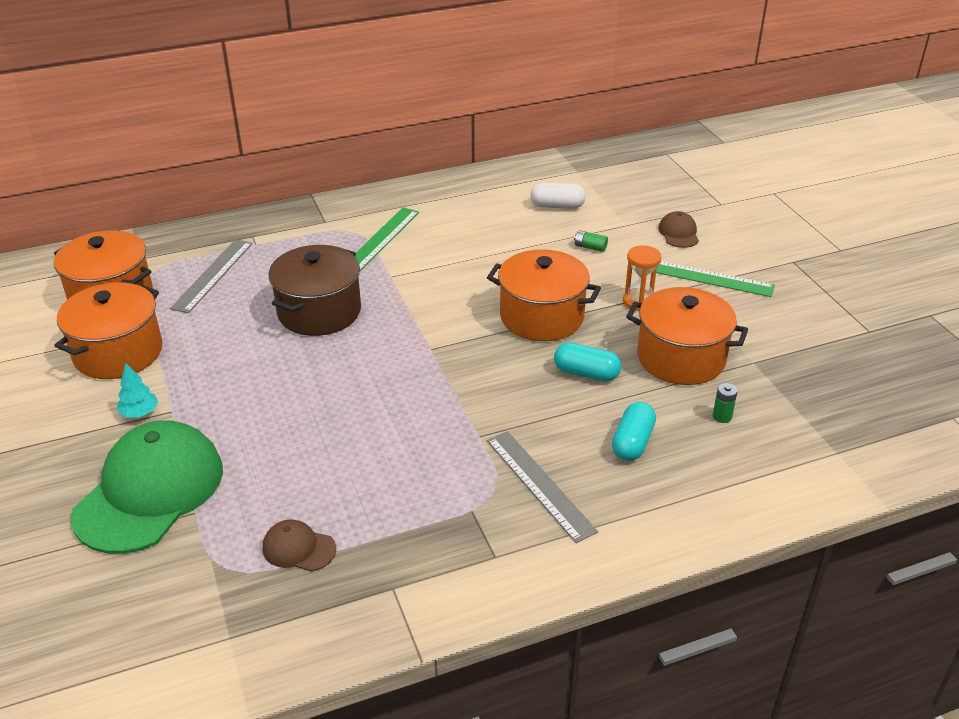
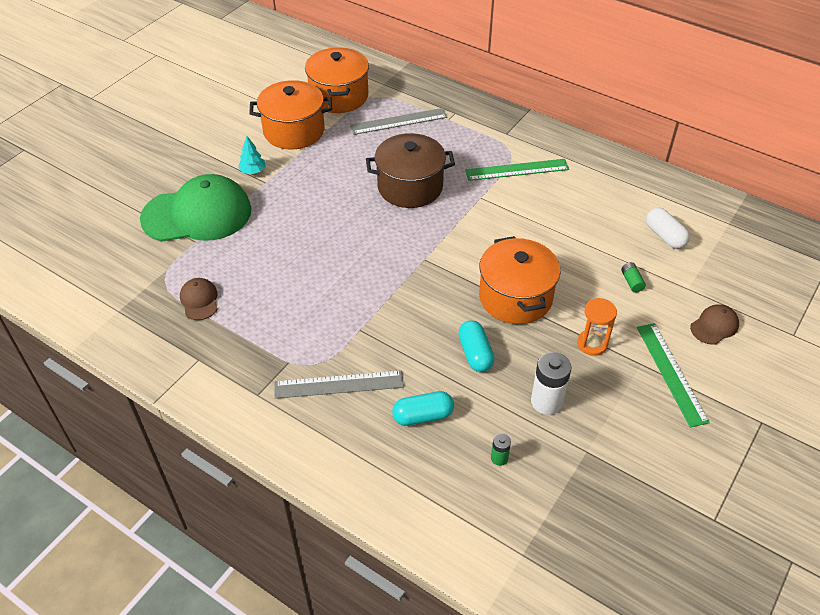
camera: 55 degrees right, 10 degrees up
(540, 484) = (339, 385): grey ruler -> grey ruler turned 60 degrees clockwise
(681, 358) = (546, 401): orange pot -> white battery

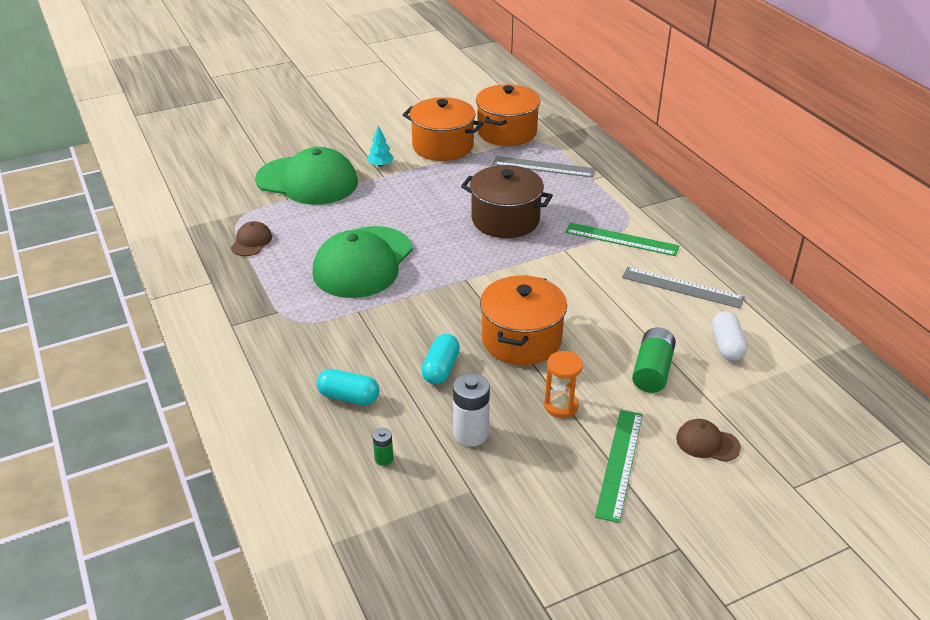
camera: 30 degrees right, 10 degrees down
(323, 279) = (363, 262): none -> green cap
(339, 385) = (301, 344): grey ruler -> grey ruler (682, 287)
(631, 282) = (652, 371): green battery -> green battery, size x1.94
(714, 326) = (707, 443): brown cap -> brown cap turned 150 degrees counterclockwise

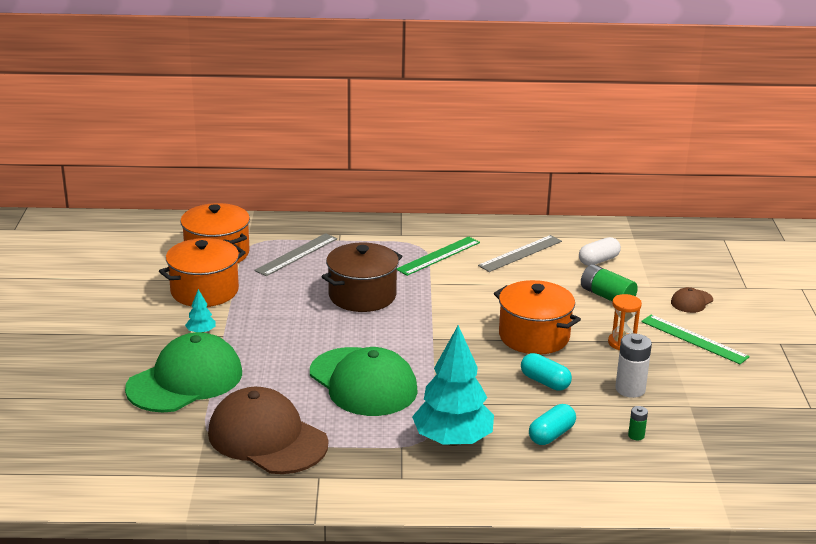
camera: 65 degrees left, 10 degrees down
(251, 241) = (267, 438): brown cap -> brown cap, size x2.31
(303, 337) = (452, 440): none -> turquoise tree
(726, 346) = (598, 260): white capsule -> white capsule turned 60 degrees counterclockwise

